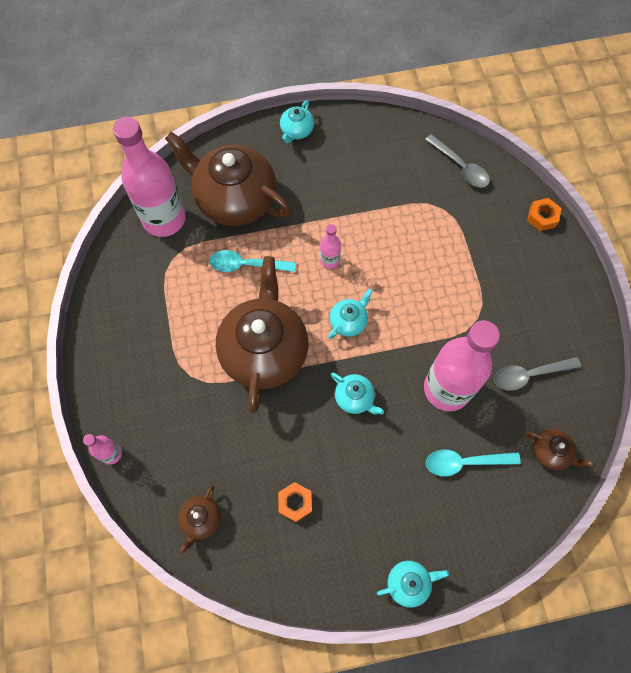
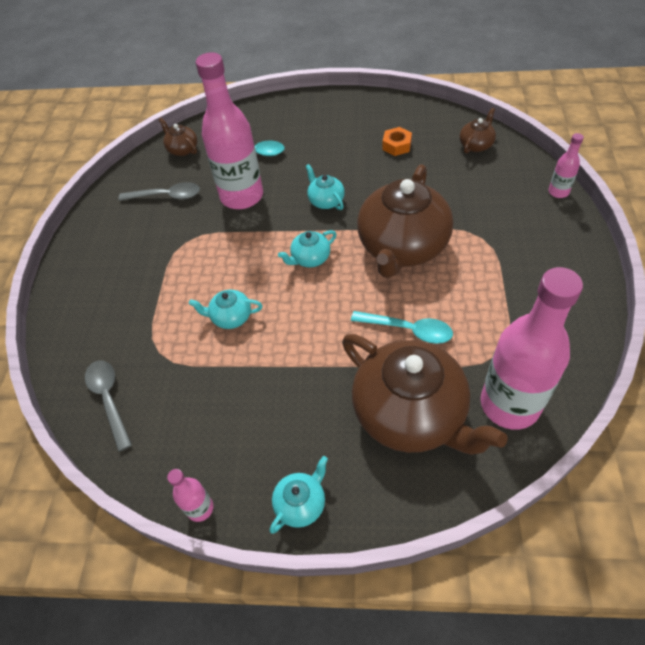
camera: 160 degrees left, 15 degrees down
(329, 260) = (310, 318): pink bottle -> pink bottle (200, 508)
(409, 583) = (324, 100): turquoise teapot -> turquoise teapot (230, 317)
(542, 217) = (59, 322): orange nut -> none

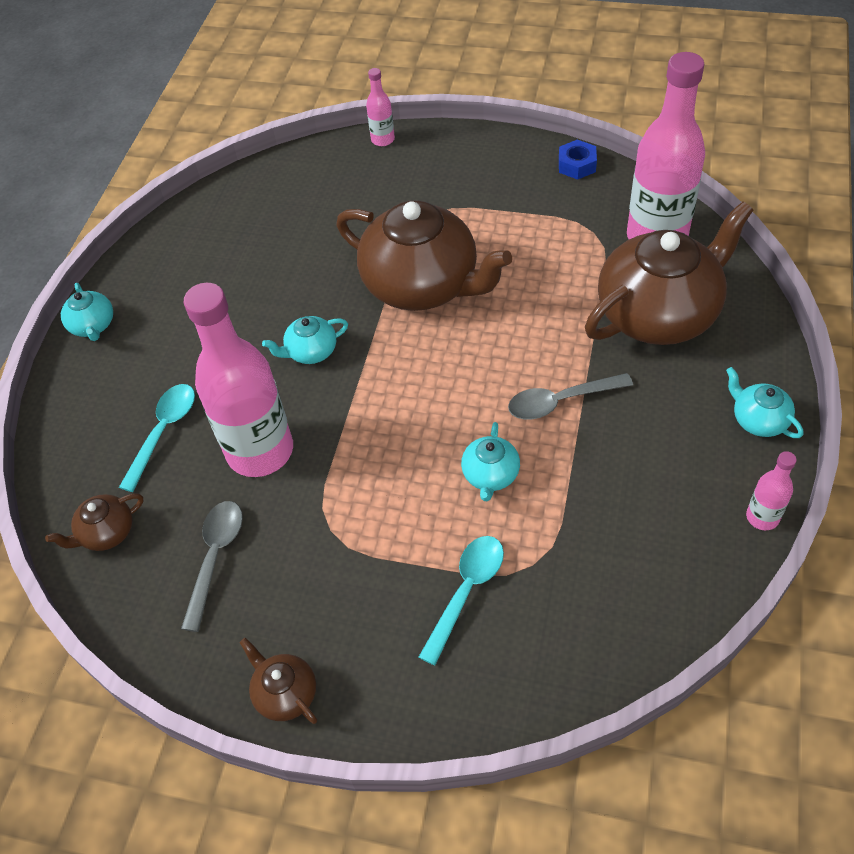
camera: 80 degrees left, 0 degrees up
(109, 399) = (601, 627): grey spoon -> grey spoon (561, 401)
(310, 258) = (412, 379): turquoise teapot -> turquoise teapot (93, 326)
(396, 145) = (235, 263): orange nut -> none
(408, 330) = (549, 299): turquoise spoon -> turquoise spoon (466, 592)
(476, 145) = (272, 189): brown teapot -> brown teapot (285, 693)
(585, 329) = (577, 165): none -> blue nut

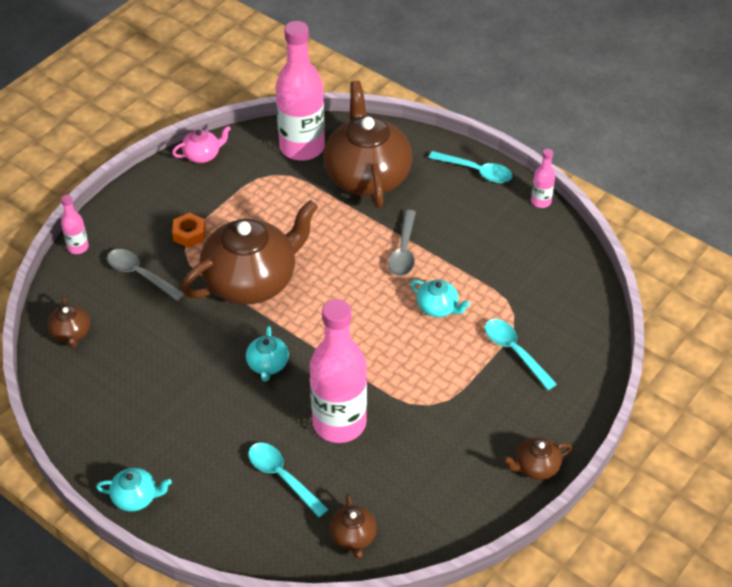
camera: 70 degrees left, 5 degrees down
(215, 558) = (414, 475): grey spoon -> grey spoon (140, 274)
(271, 187) = (71, 333): none -> brown teapot
(455, 207) = (189, 234): none -> orange nut
(577, 165) = (202, 155): blue nut -> pink teapot
(758, 420) = (476, 171): turquoise teapot -> turquoise spoon

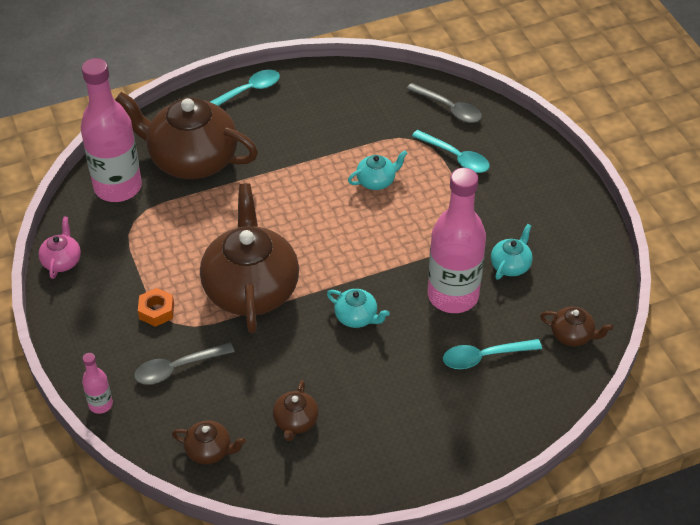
camera: 60 degrees left, 0 degrees up
(136, 497) = (440, 471): turquoise teapot -> turquoise teapot (510, 265)
(403, 251) = (298, 174): grey spoon -> grey spoon (449, 108)
(515, 352) = (455, 157): turquoise spoon -> turquoise spoon turned 135 degrees counterclockwise
(536, 467) = (573, 196): brown teapot -> brown teapot (295, 422)
(541, 201) = (313, 70): pink bottle -> none

